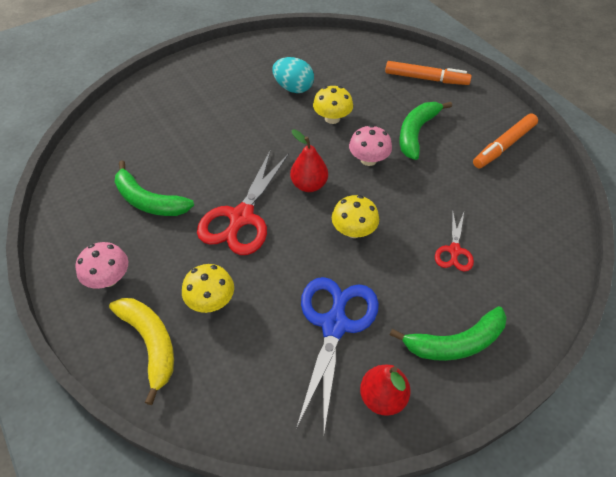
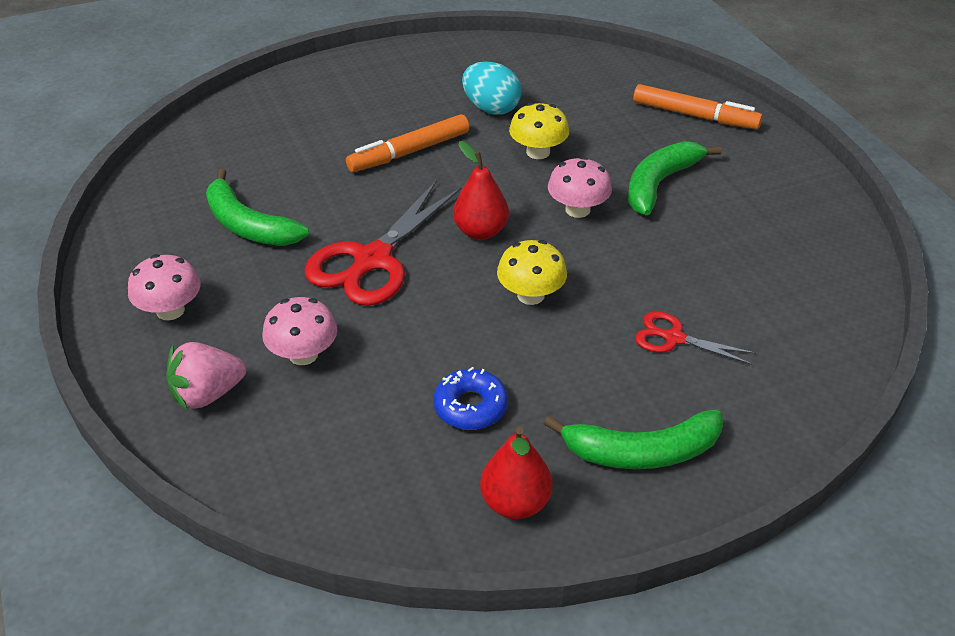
camera: 10 degrees right, 10 degrees down
(150, 344) = (207, 394): yellow banana -> pink strawberry
(211, 300) = (303, 354): yellow mushroom -> pink mushroom
(334, 325) = (470, 406): blue scissors -> blue donut
(454, 250) = (674, 338): red scissors -> red scissors turned 90 degrees clockwise
(504, 146) = (790, 214): orange marker -> orange marker (409, 152)

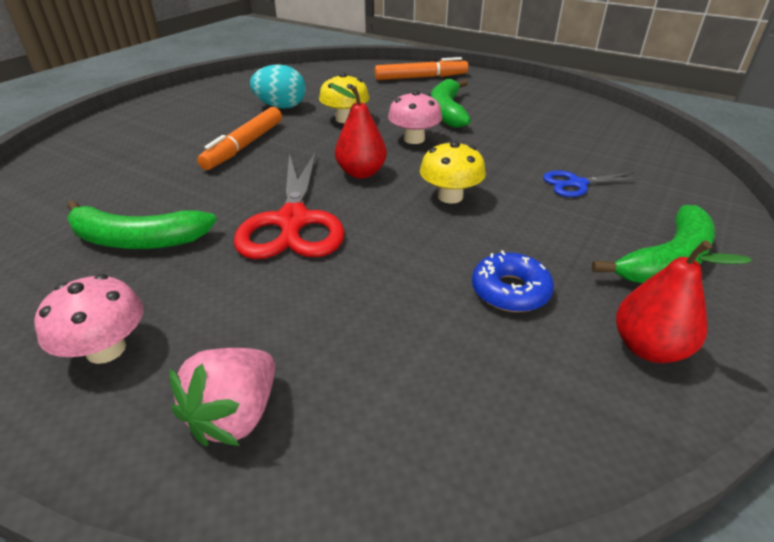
camera: 35 degrees left, 5 degrees down
(303, 354) = (308, 321): pink mushroom -> none
(674, 338) = (577, 184): red scissors -> blue scissors

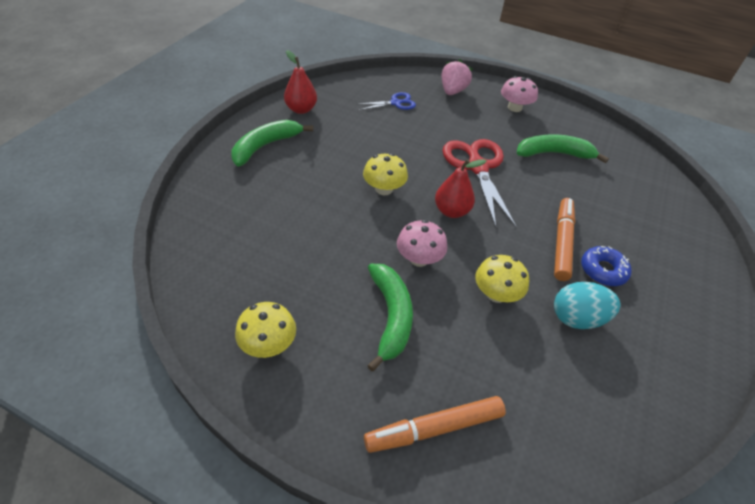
camera: 170 degrees right, 10 degrees up
(510, 291) = (353, 130): blue donut -> blue donut (603, 270)
(546, 104) = (268, 344): none -> yellow mushroom
(577, 184) = (290, 204): blue scissors -> blue scissors (395, 103)

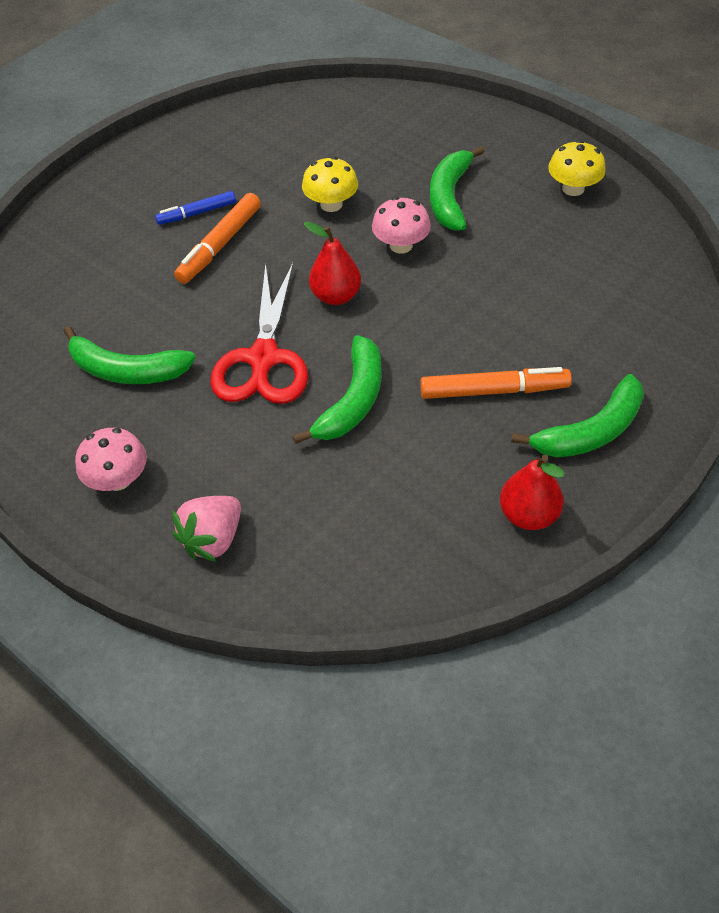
camera: 160 degrees left, 5 degrees up
(384, 189) = (417, 336): yellow mushroom -> none
(395, 103) = (342, 515): blue scissors -> none
(411, 150) = (352, 400): none -> green banana
(434, 428) = (435, 124): orange marker -> orange marker (494, 391)
(577, 318) = (261, 177): turquoise egg -> none
(603, 270) = (197, 213): blue donut -> blue marker

